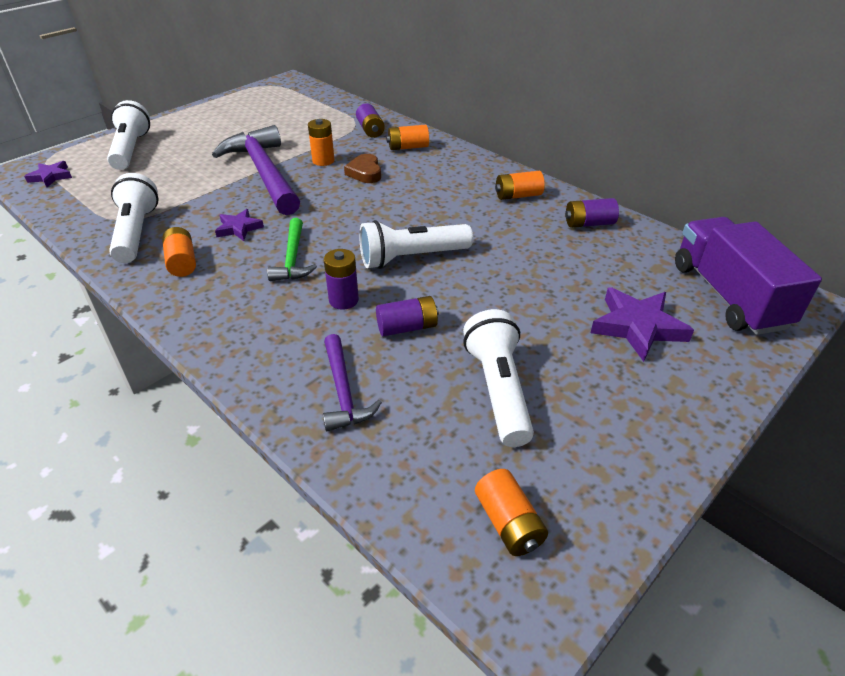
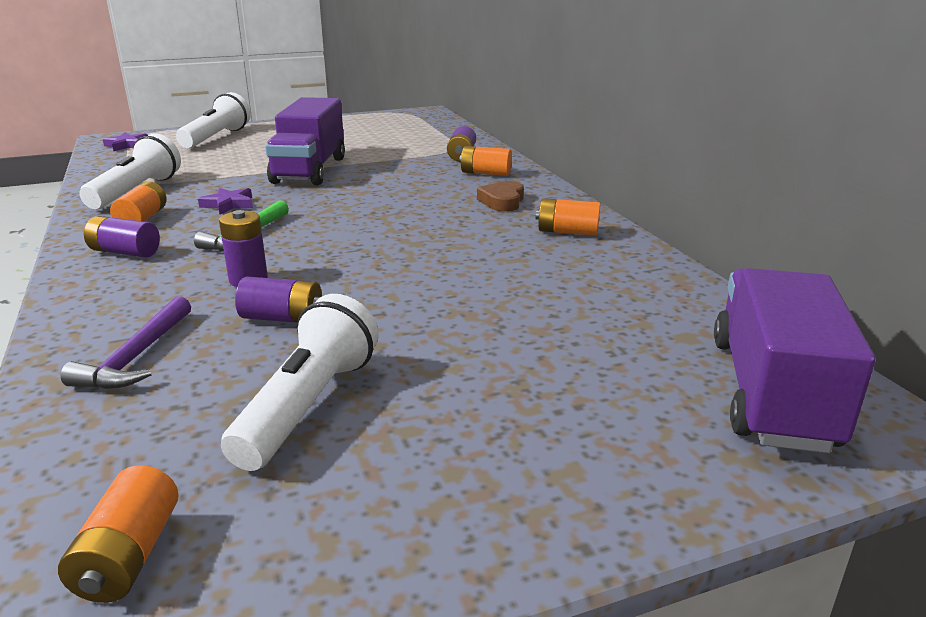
camera: 25 degrees right, 15 degrees down
(264, 173) = (310, 170): purple hammer -> purple truck
(323, 161) = (380, 170): orange battery -> none
(365, 173) = (412, 185): brown heart -> brown heart (502, 201)
(411, 258) = (369, 260): white flashlight -> none
(589, 224) = (633, 273): purple battery -> purple battery (125, 252)
(637, 327) = (581, 391): purple star -> none

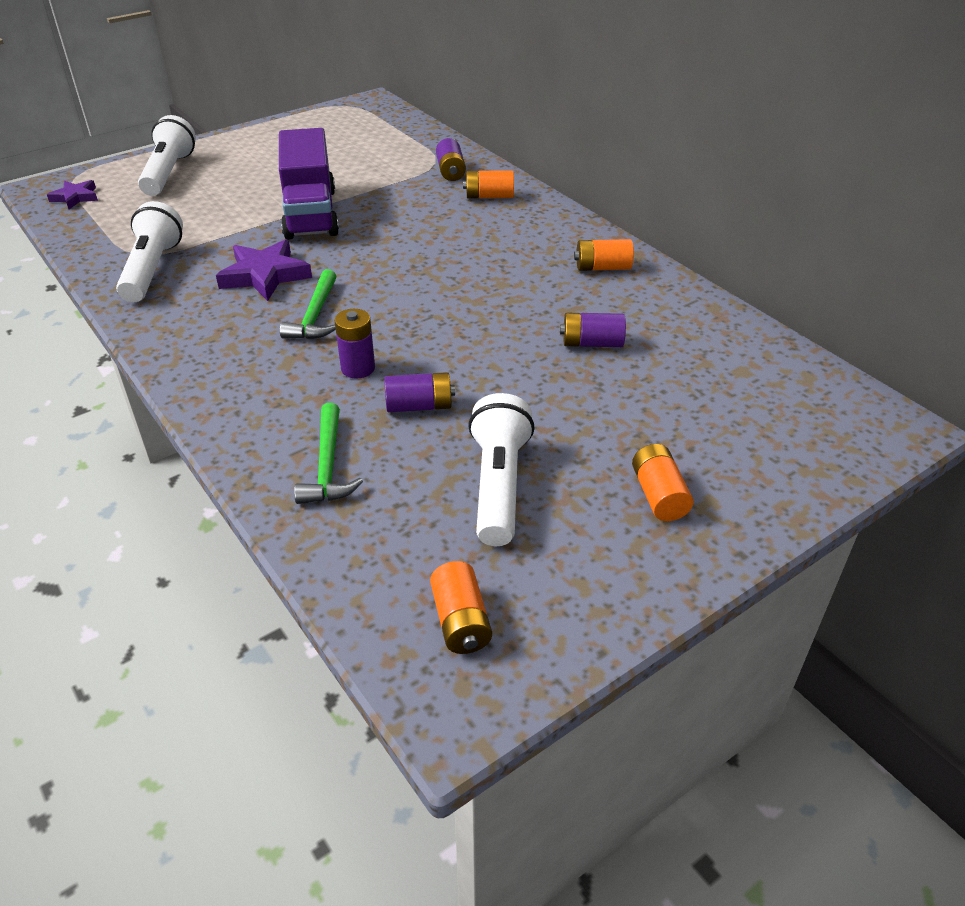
camera: 15 degrees left, 15 degrees up
(125, 252) = (214, 353): purple battery -> purple battery (591, 343)
(137, 357) = (328, 466): purple hammer -> green hammer
(142, 219) = (193, 307): orange battery -> orange battery (658, 495)
(228, 204) = (265, 275): purple star -> purple star, size x1.68
(502, 201) = (526, 235): brown heart -> none
(771, 392) = (816, 413): purple truck -> none

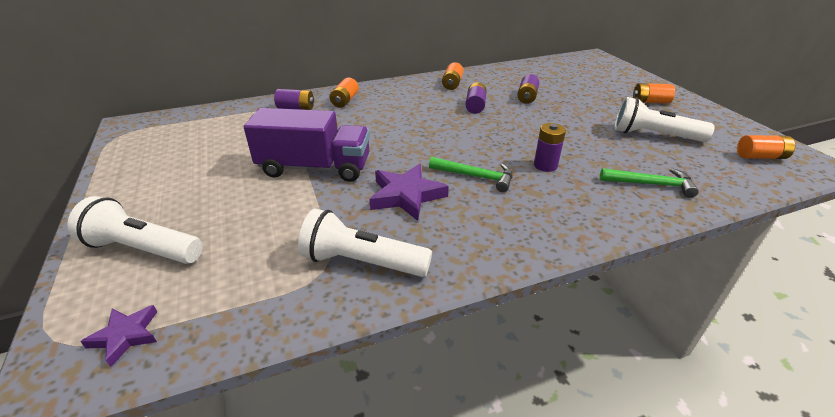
camera: 75 degrees left, 5 degrees down
(419, 406) = (586, 149): purple battery -> purple battery (475, 106)

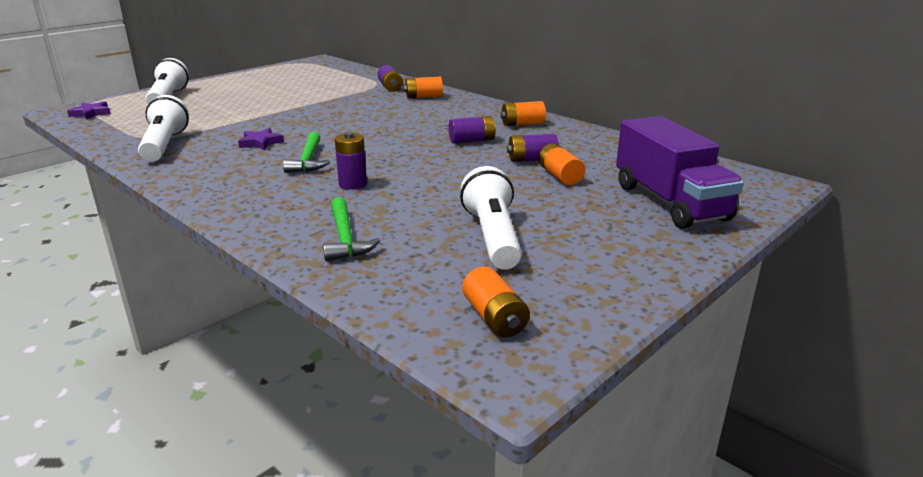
camera: 65 degrees right, 10 degrees down
(315, 168) = (288, 111): purple truck -> purple truck (670, 202)
(406, 195) = (260, 142): purple star -> purple star, size x0.59
(650, 102) = (622, 232): orange battery -> orange battery (560, 176)

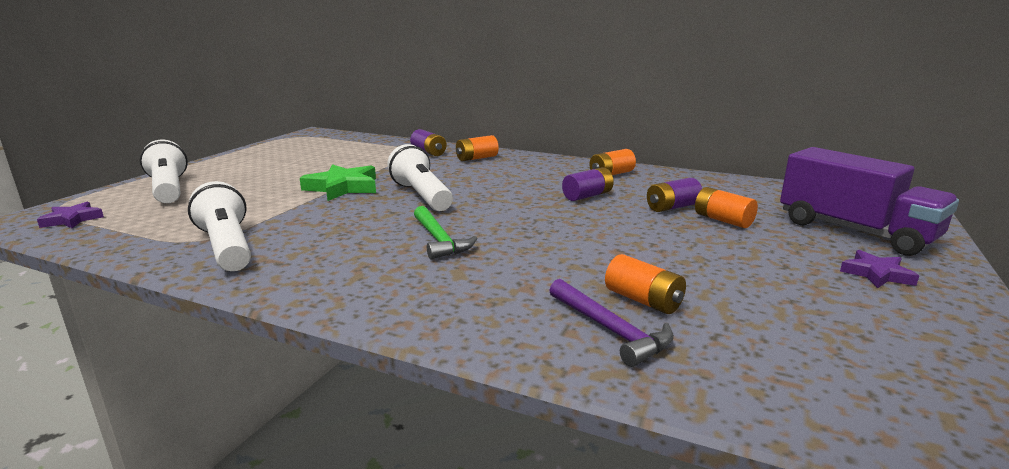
camera: 20 degrees left, 5 degrees down
(260, 142) = (354, 227): purple star -> purple star (877, 274)
(287, 110) = (343, 187): none -> green star
(345, 238) = (610, 330): green hammer -> purple hammer
(353, 184) = (528, 261): purple battery -> none
(492, 237) = (761, 297): white flashlight -> white flashlight (421, 196)
(494, 318) = (918, 399): orange battery -> orange battery (643, 300)

